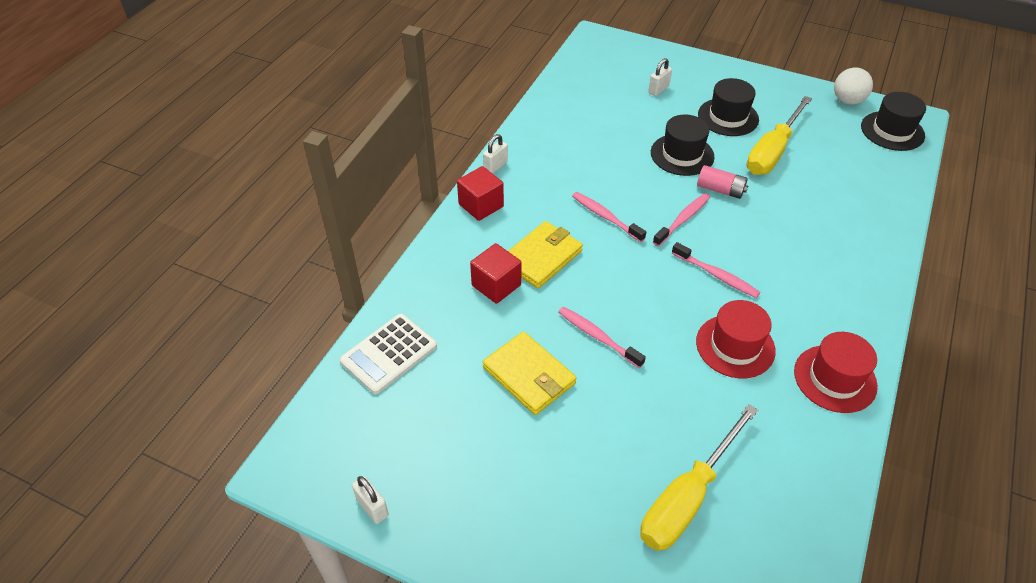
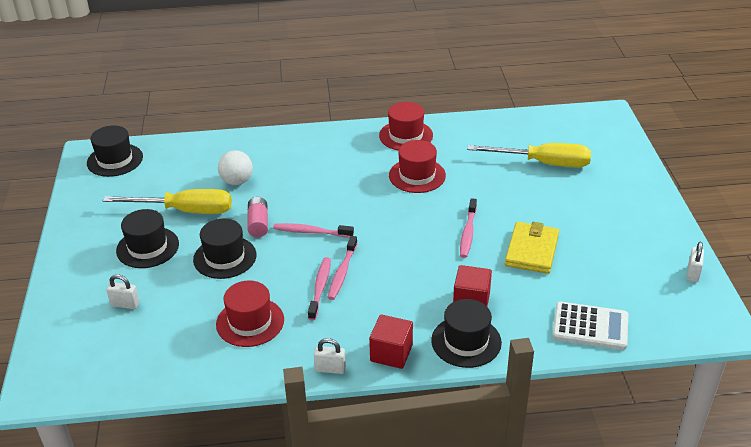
camera: 120 degrees left, 10 degrees down
(452, 256) = (466, 341): none -> black hat
(542, 257) = (419, 289): yellow wallet -> none
(585, 143) = (250, 322): none -> red hat
(716, 275) = (358, 200): pink toothbrush -> pink toothbrush (320, 288)
(847, 101) = (80, 189): white ball -> white ball (237, 181)

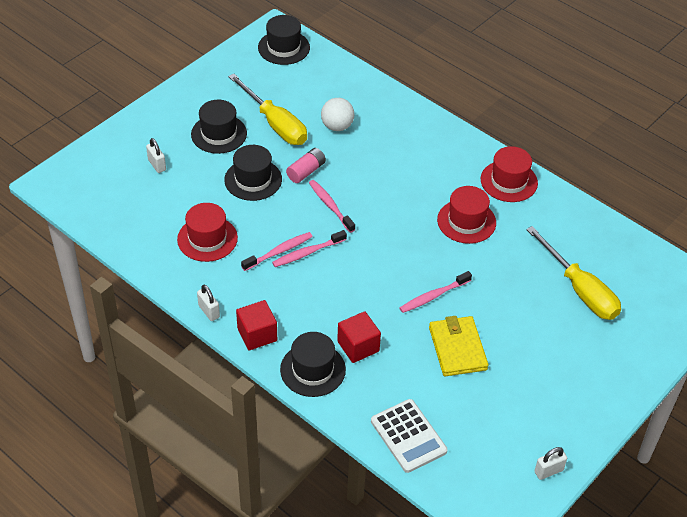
camera: 45 degrees right, 10 degrees up
(532, 250) = (457, 348): yellow wallet -> yellow wallet turned 75 degrees counterclockwise

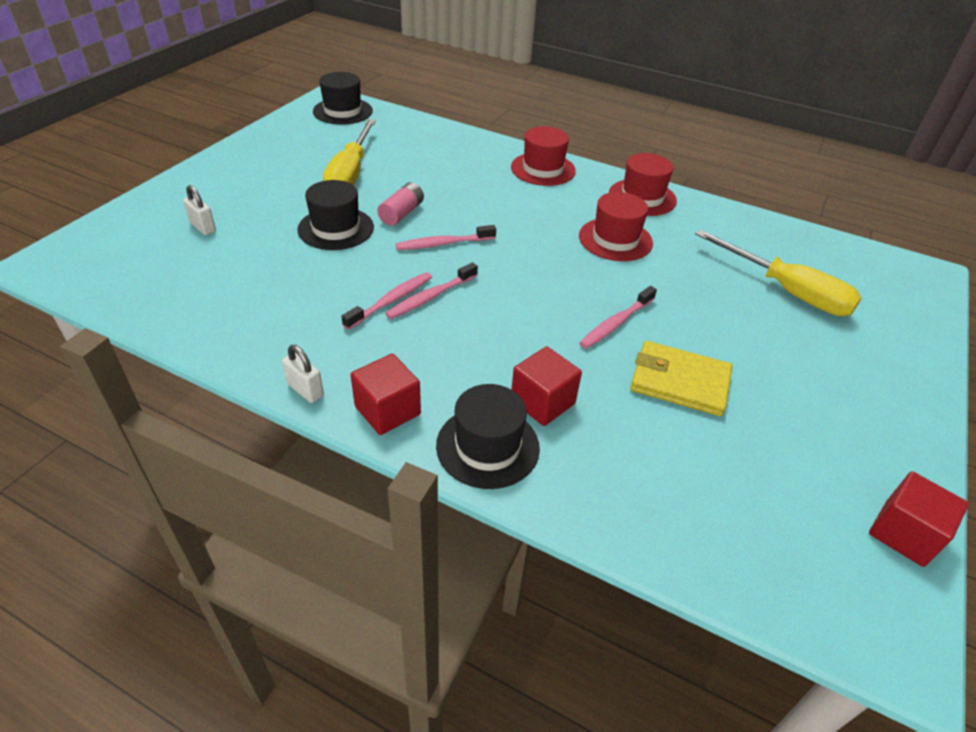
camera: 15 degrees left, 5 degrees down
(207, 239) = (286, 299): red hat -> red hat (543, 169)
(219, 134) = (281, 189): black hat -> none
(275, 124) = (350, 174): yellow screwdriver -> yellow screwdriver turned 60 degrees clockwise
(330, 206) = (444, 244): pink toothbrush -> pink toothbrush turned 60 degrees counterclockwise
(337, 126) = (425, 169): white ball -> none
(408, 436) = (673, 521): white calculator -> none
(457, 348) = (679, 381): yellow wallet -> yellow wallet turned 45 degrees counterclockwise
(548, 471) = (904, 533): white padlock -> red cube

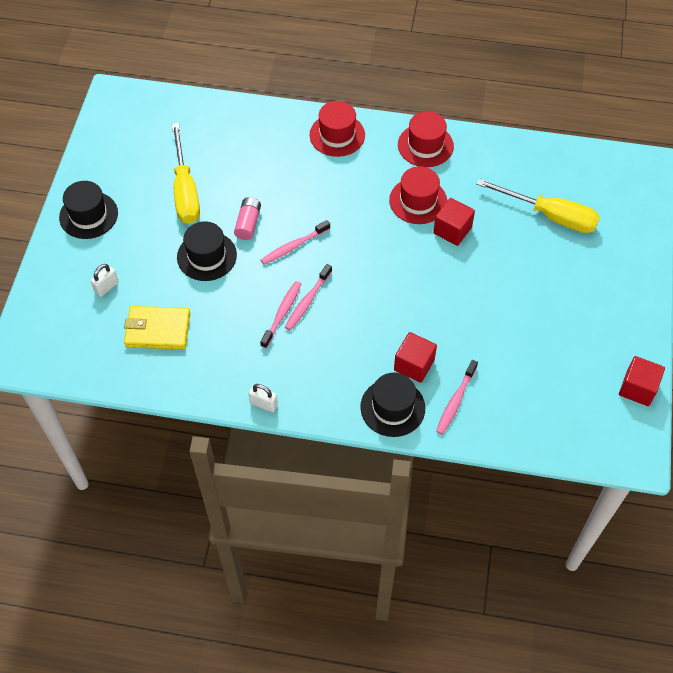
camera: 15 degrees left, 15 degrees up
(203, 227) = (106, 287): white padlock -> white padlock turned 75 degrees counterclockwise
(342, 111) = (135, 110): black hat -> black hat (88, 215)
(387, 410) = (322, 402): red cube -> red cube (452, 230)
(616, 323) = (441, 284): pink toothbrush -> pink toothbrush (456, 401)
(679, 381) = (494, 321): yellow wallet -> yellow wallet (158, 330)

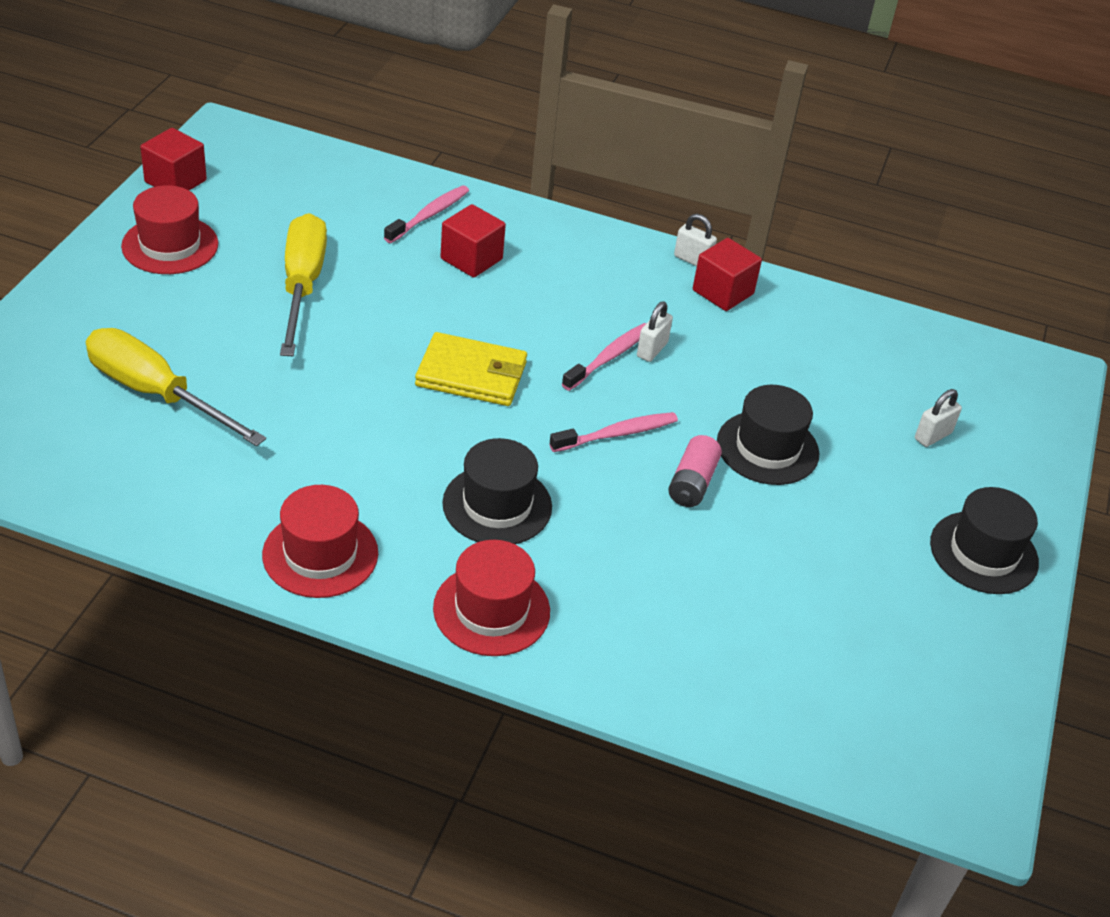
camera: 175 degrees left, 15 degrees down
(158, 330) = (845, 366): yellow wallet -> yellow wallet (471, 374)
(185, 191) = (806, 561): yellow screwdriver -> yellow screwdriver (302, 285)
(282, 314) = (652, 350): pink toothbrush -> white padlock
(392, 407) = (517, 225): black hat -> black hat (497, 505)
(418, 201) = (377, 460): red hat -> red hat (170, 245)
(452, 230) = (337, 405): red cube -> red cube (723, 292)

